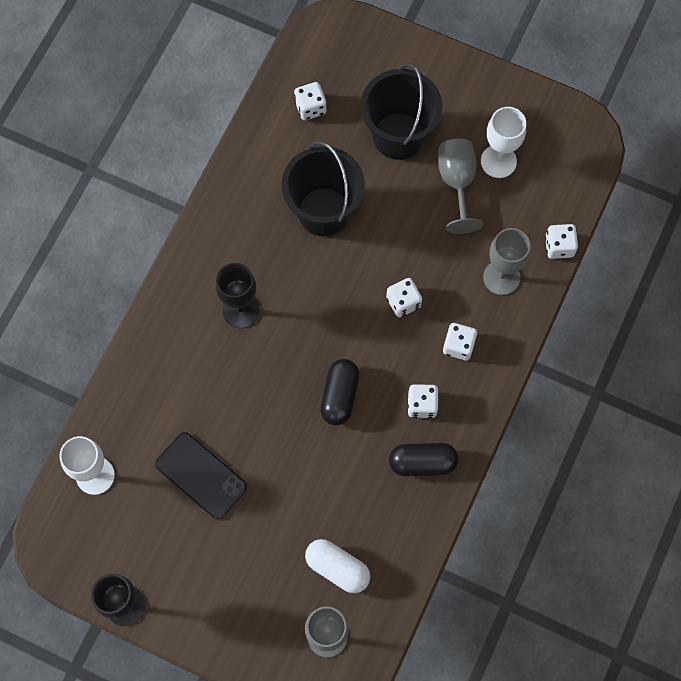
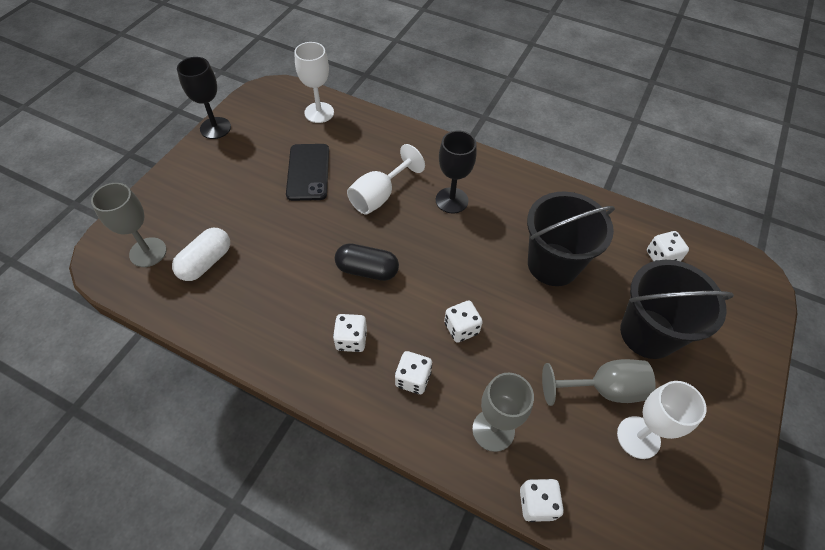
camera: 90 degrees right, 15 degrees down
(201, 475) = (308, 172): black phone -> black phone turned 45 degrees counterclockwise
(236, 390) = (379, 196): none -> white goblet
(422, 463) = (291, 337): black capsule -> none

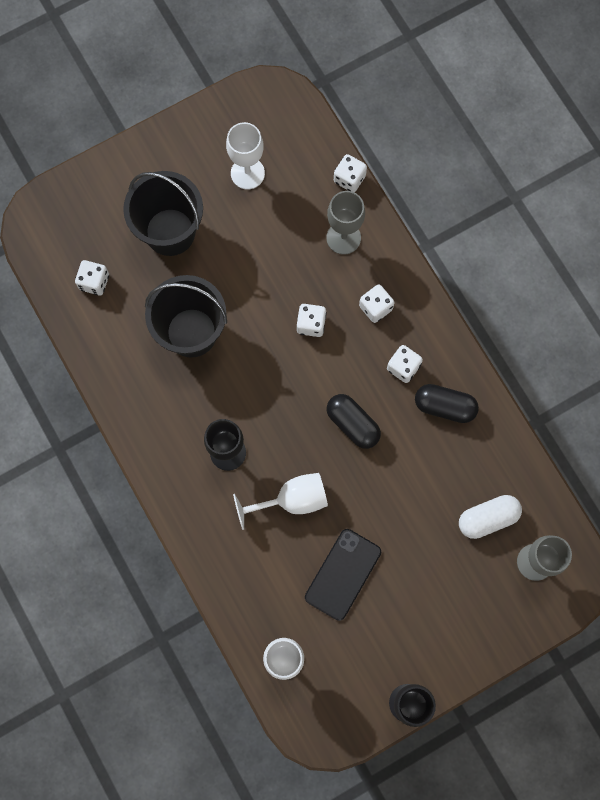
camera: 145 degrees left, 20 degrees up
(292, 328) = (444, 406): none -> black capsule
(603, 389) = (242, 216): grey goblet -> none

